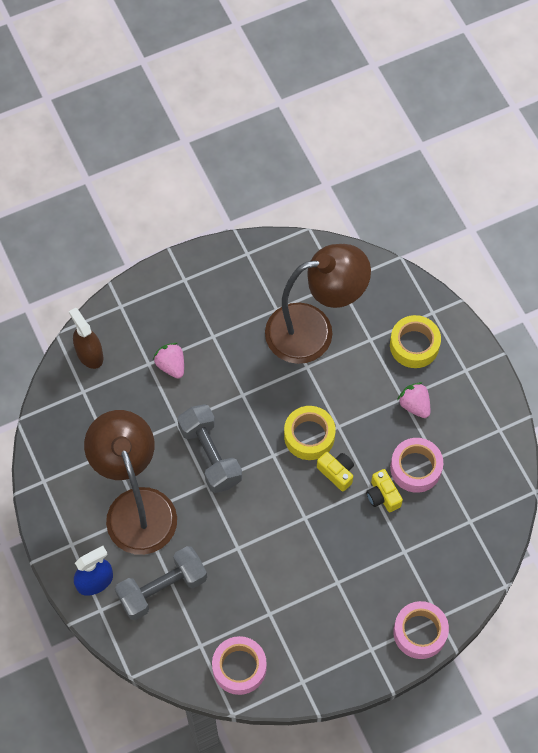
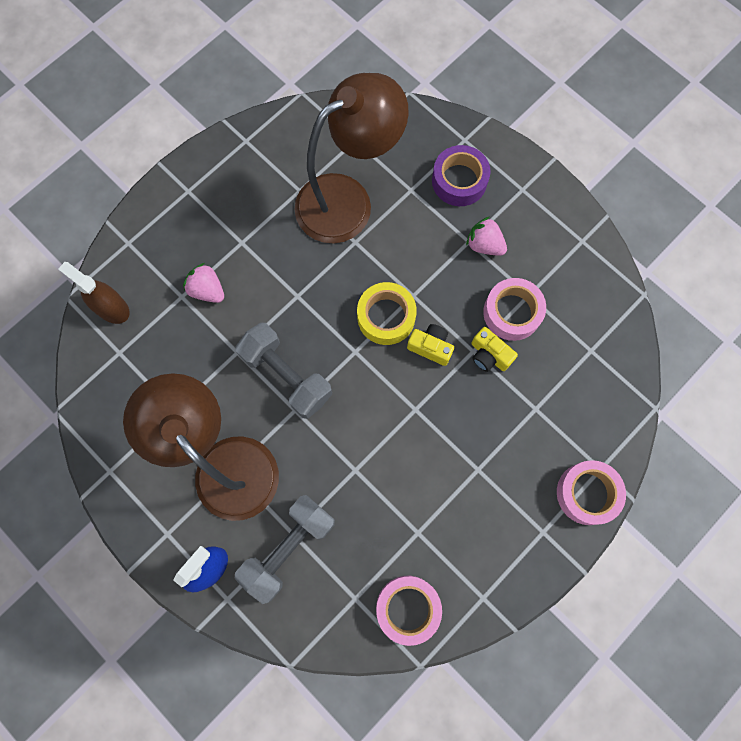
camera: 20 degrees left, 10 degrees up
(414, 345) = (459, 181): yellow tape -> purple tape

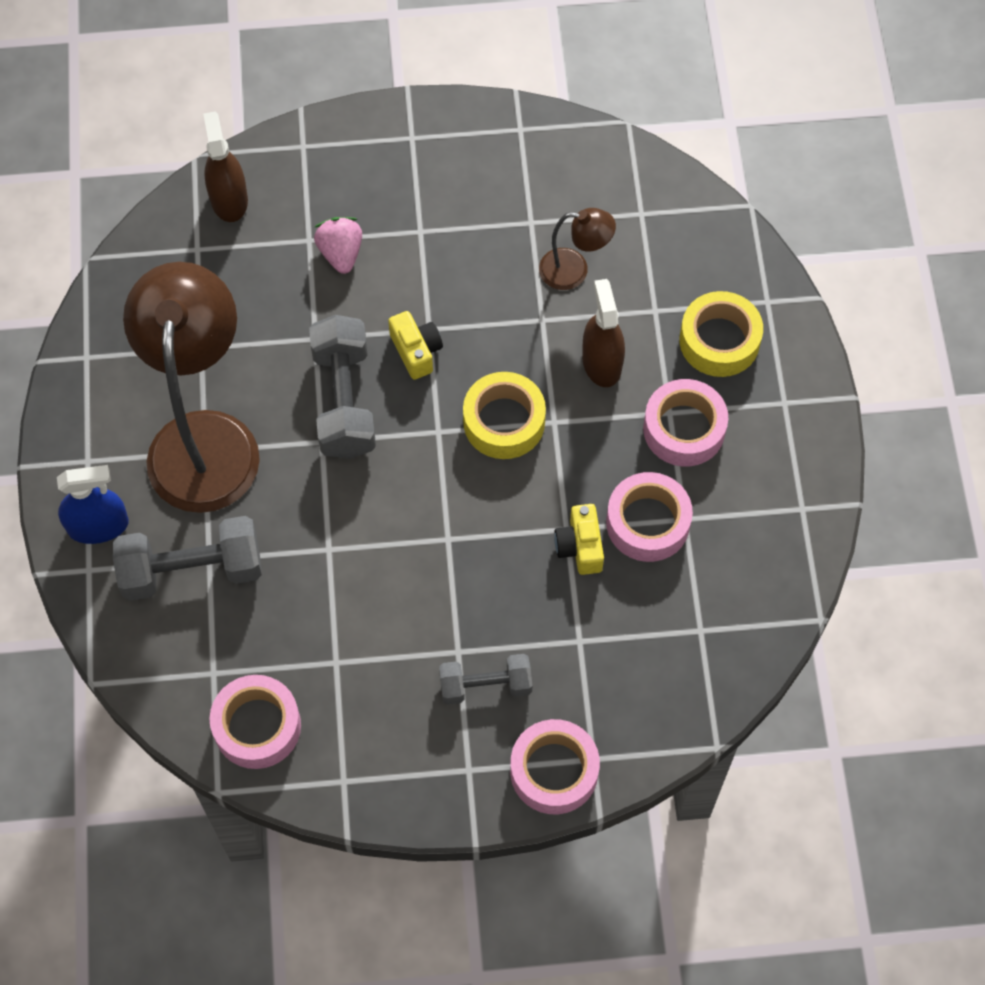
camera: 40 degrees right, 10 degrees down
(347, 200) = (574, 270): brown lamp -> brown lamp, size x0.45
(408, 241) = (601, 362): none -> brown spray bottle
(430, 347) = (523, 489): yellow camera -> yellow camera (416, 351)
(459, 181) = (719, 341): purple tape -> yellow tape
(484, 245) = (684, 429): pink strawberry -> pink tape
(509, 476) = (485, 685): none -> grey dumbbell

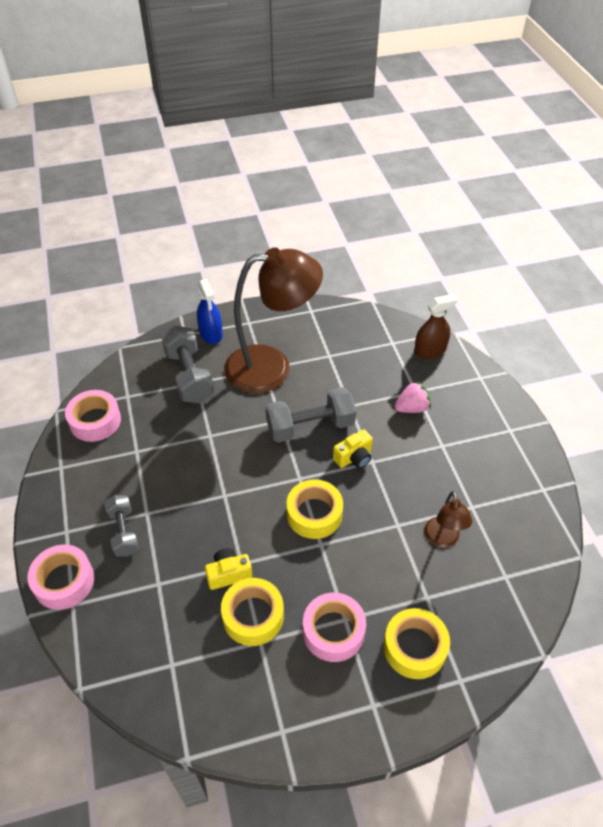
camera: 80 degrees right, 15 degrees down
(601, 362) = (374, 567): brown spray bottle -> none
(647, 523) = (253, 616): pink tape -> yellow tape

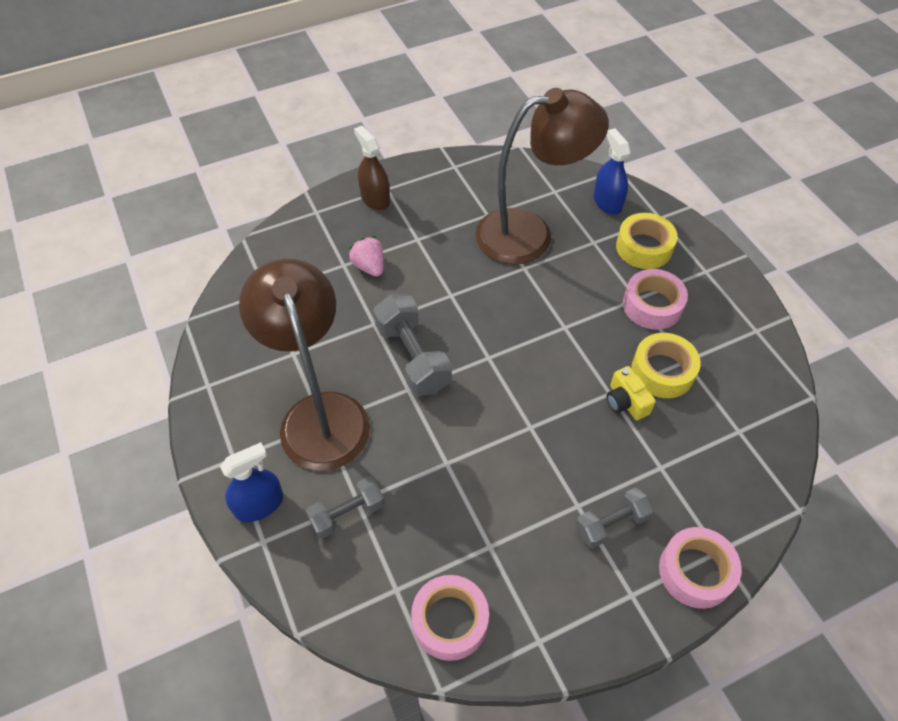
camera: 100 degrees left, 5 degrees up
(189, 376) = (347, 513): grey dumbbell -> grey dumbbell, size x0.63
(314, 514) = (531, 337): yellow tape -> none
(354, 457) = (449, 311): yellow camera -> none
(430, 350) = (277, 255): brown spray bottle -> brown spray bottle (375, 198)
(443, 539) = (530, 234): brown lamp -> brown lamp, size x2.21
(487, 628) = (607, 202): none -> blue spray bottle

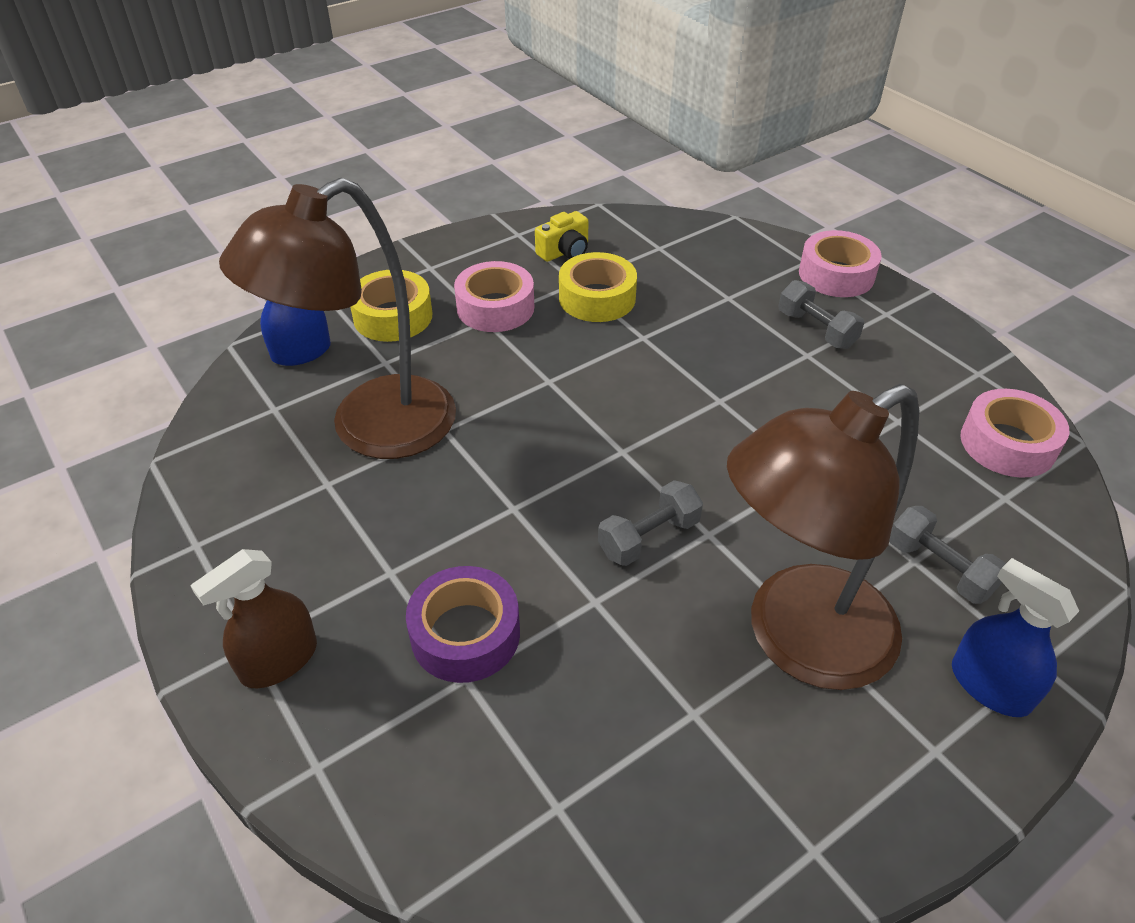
camera: 100 degrees left, 10 degrees down
(369, 266) = (465, 634): pink strawberry -> purple tape
(413, 357) = (649, 537): grey dumbbell -> grey dumbbell, size x0.63
(530, 234) = (371, 429): brown lamp -> brown lamp turned 105 degrees counterclockwise
(626, 402) = (651, 324): yellow camera -> yellow camera (564, 252)

